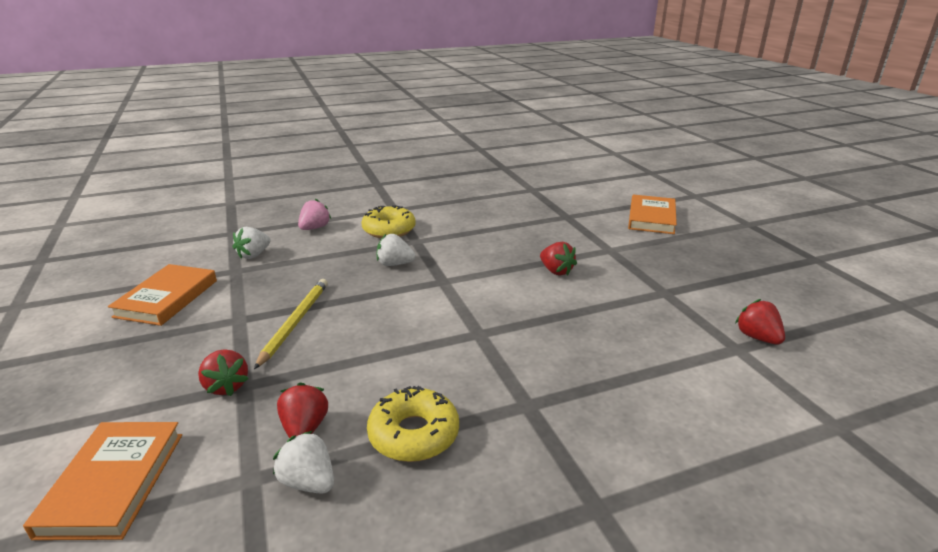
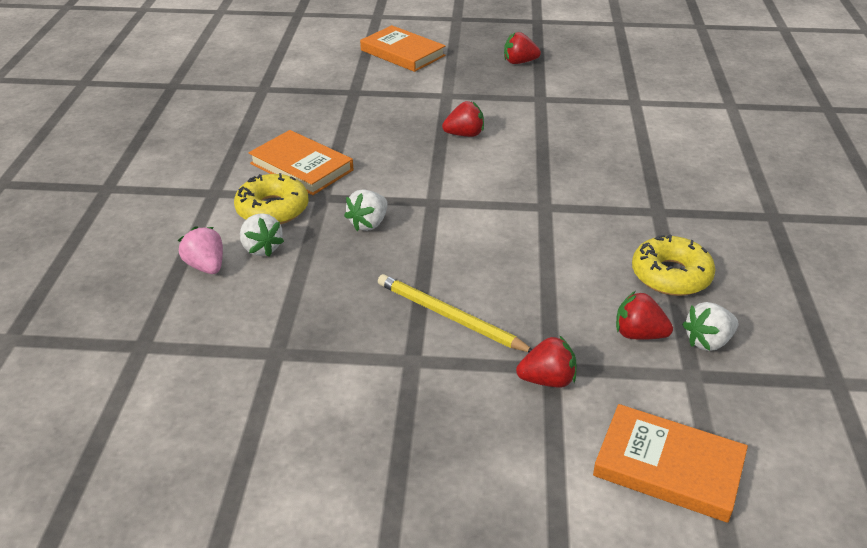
camera: 65 degrees left, 10 degrees up
(167, 298) = (309, 423): orange book -> orange book (301, 167)
(254, 255) = (242, 331): white strawberry -> white strawberry (261, 248)
(757, 337) = (626, 89): red strawberry -> red strawberry (519, 62)

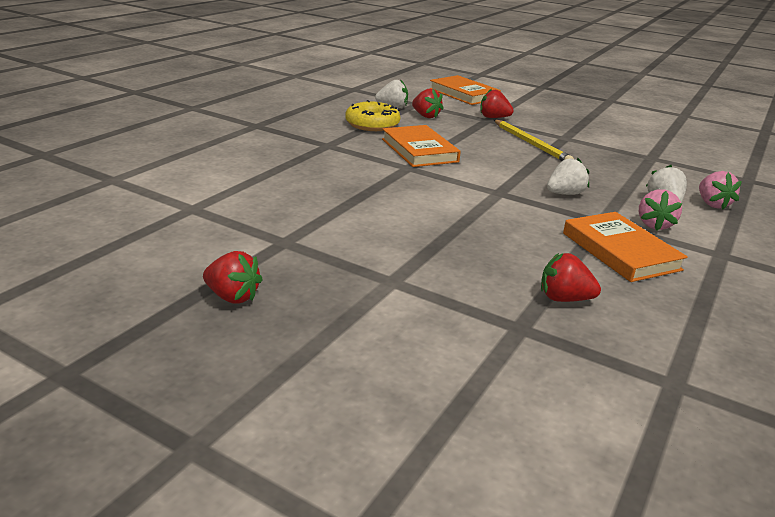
camera: 155 degrees left, 10 degrees down
(272, 209) = (654, 225): yellow donut -> pink strawberry
(402, 53) = (391, 381): orange book -> orange book (419, 150)
(464, 134) = (418, 231): red strawberry -> red strawberry (564, 299)

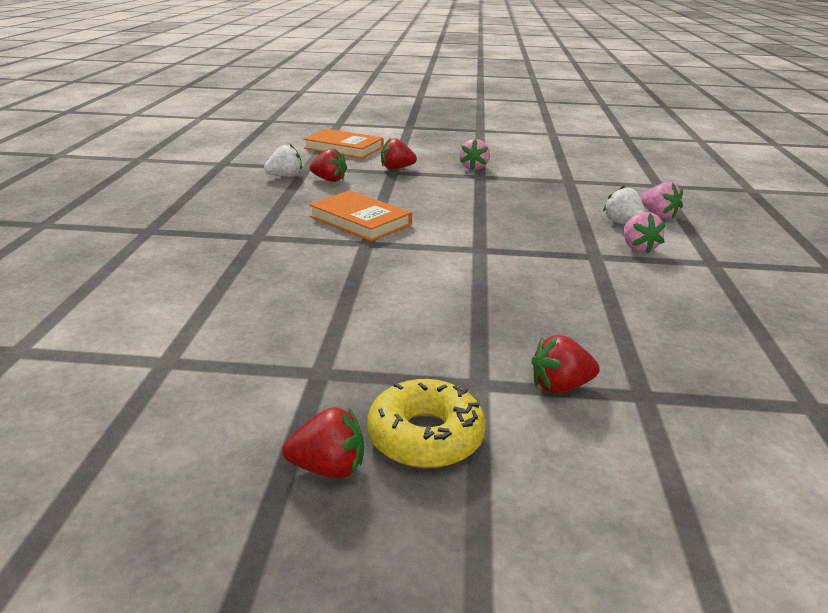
camera: 25 degrees left, 0 degrees up
(372, 124) = (283, 201): yellow donut -> yellow donut (425, 436)
(531, 143) = (457, 189): yellow pencil -> none
(564, 194) = (537, 235): white strawberry -> none
(564, 299) = (647, 349): red strawberry -> red strawberry (560, 386)
(566, 130) = (474, 168): none -> pink strawberry
(620, 251) = (639, 283): orange book -> none

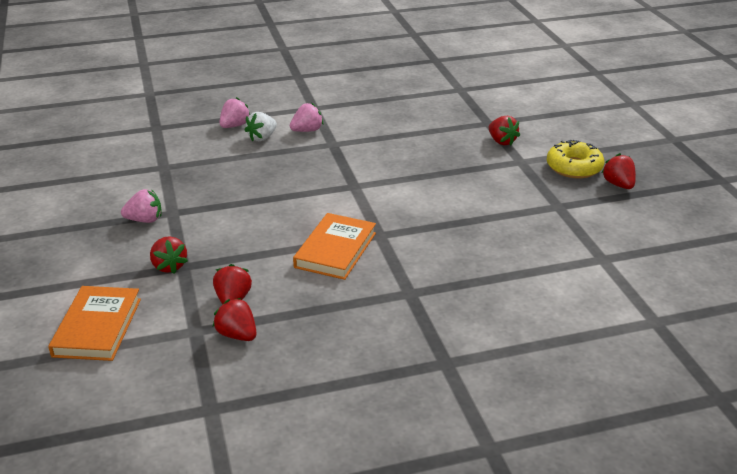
camera: 110 degrees left, 5 degrees up
(285, 176) = (237, 335): white strawberry -> red strawberry

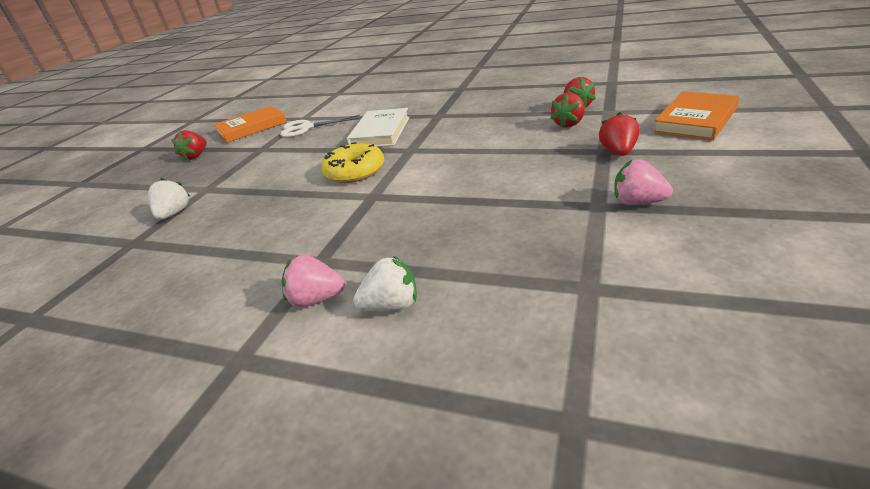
camera: 140 degrees left, 0 degrees up
(234, 126) = (408, 357): pink strawberry -> none
(335, 250) = (457, 144): orange book -> orange book (252, 127)
(448, 252) = (380, 132): none -> white book
(501, 141) = (174, 214): red strawberry -> white strawberry
(561, 243) = (306, 128): none -> white scissors
(574, 167) = (187, 175): yellow donut -> yellow donut (355, 171)

